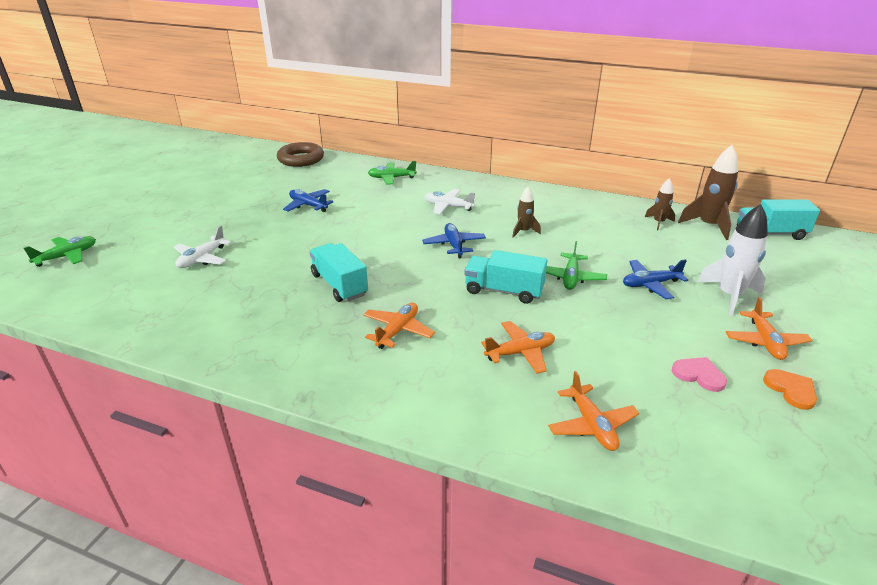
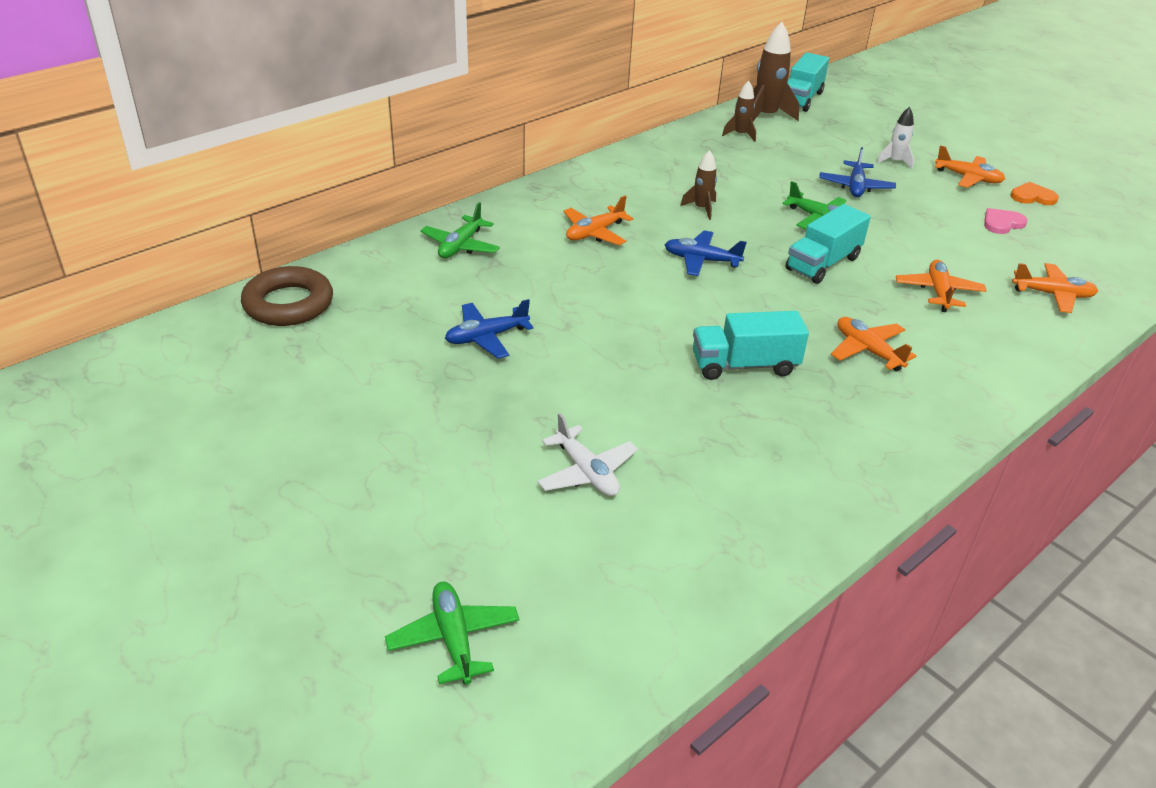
camera: 65 degrees left, 5 degrees up
(448, 207) = (594, 233): white plane -> orange plane
(729, 296) = (895, 162): white rocket -> white rocket, size x0.57

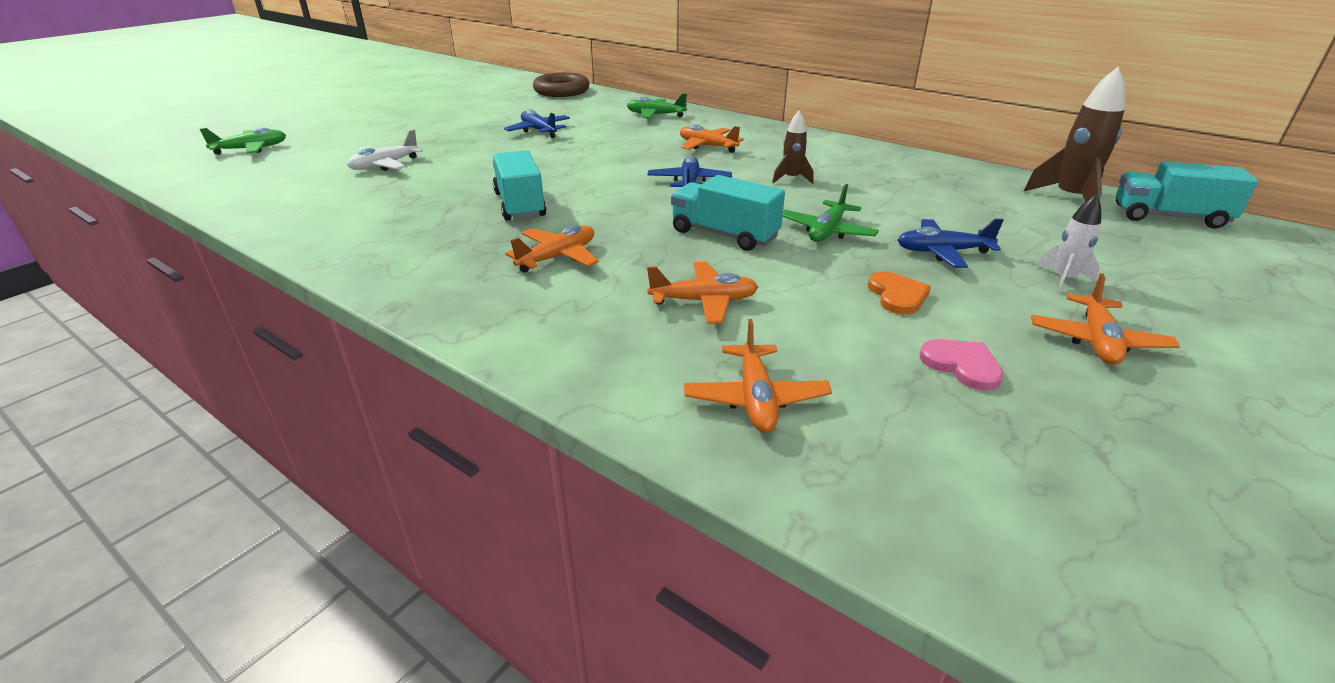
camera: 80 degrees right, 5 degrees down
(740, 135) = (993, 188): brown rocket -> none
(1032, 197) = (1114, 408): orange heart -> orange heart (897, 295)

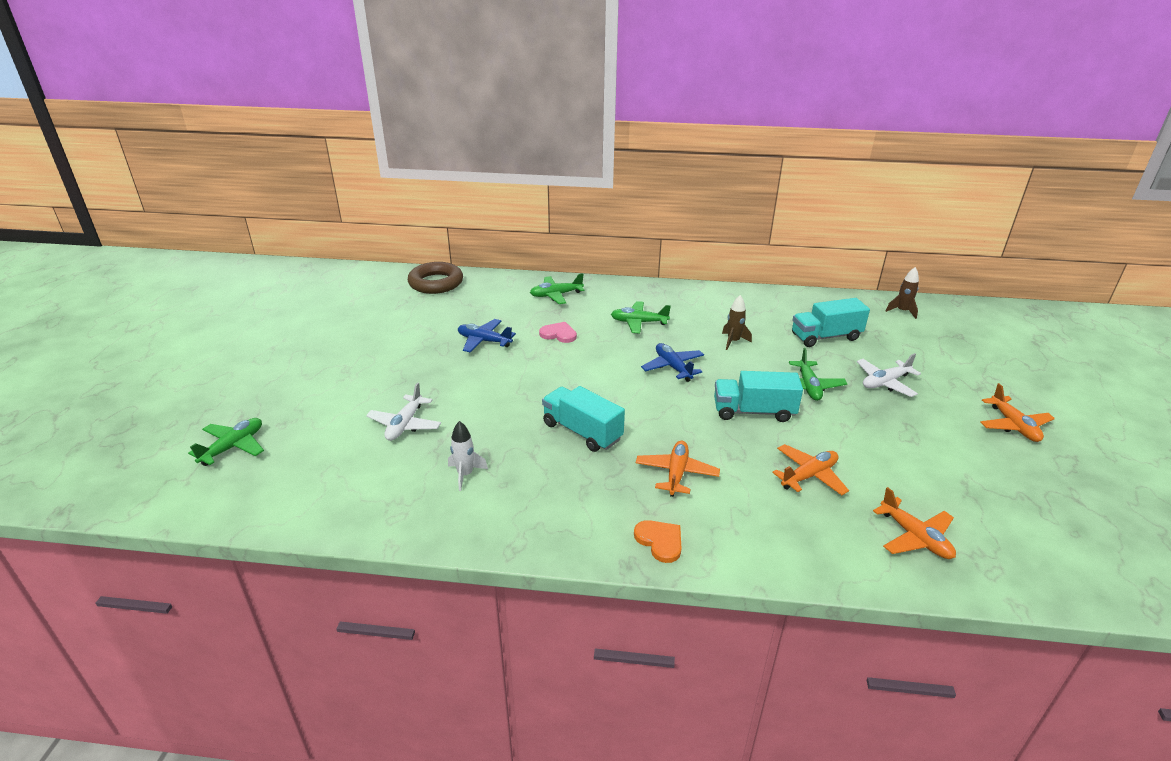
camera: 30 degrees left, 0 degrees up
(707, 146) = (638, 322): orange plane -> green plane
(897, 295) = (899, 428): orange heart -> orange heart (660, 541)
(942, 252) = (885, 383): blue plane -> white plane
(962, 365) = (977, 469): pink heart -> pink heart (558, 334)
(1063, 279) = (960, 384): white rocket -> white rocket (465, 474)
(1070, 199) = (902, 311): brown rocket -> brown rocket, size x0.57
(1169, 217) = (960, 312): turquoise truck -> turquoise truck (825, 337)

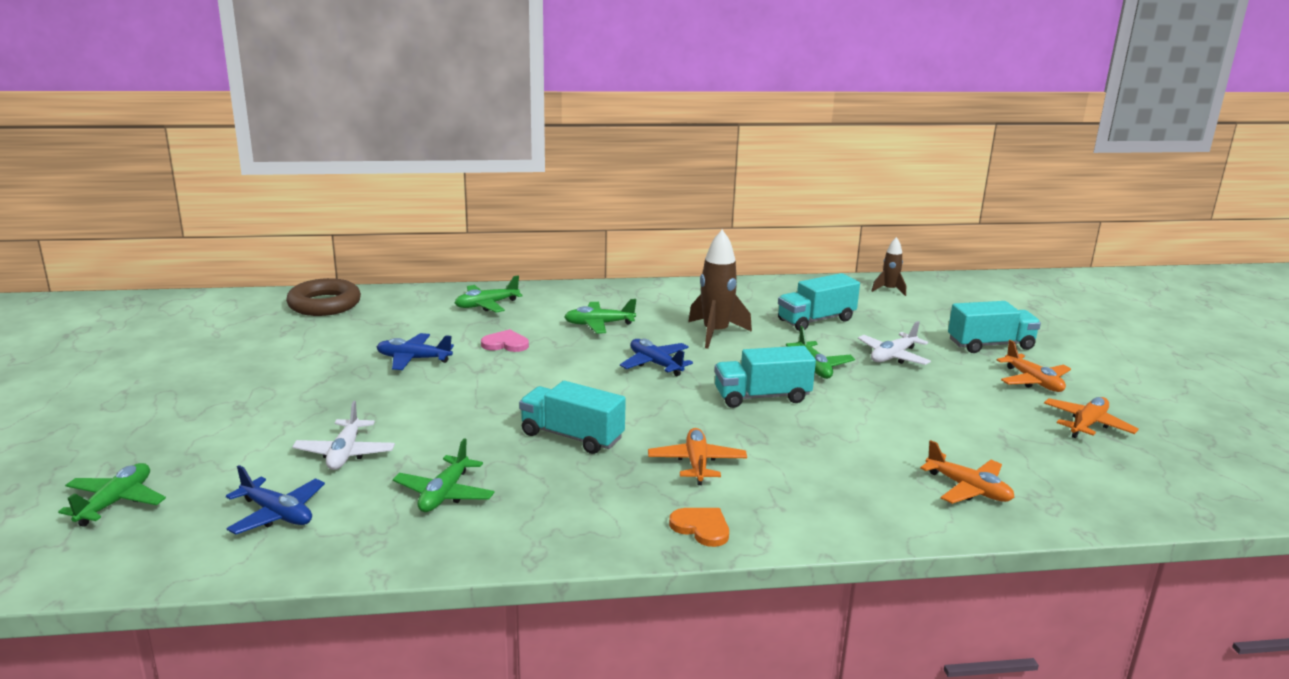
camera: 15 degrees left, 10 degrees down
(338, 475) = (277, 514): none -> blue plane
(465, 474) = (444, 494): white rocket -> green plane
(733, 341) = (715, 333): brown rocket -> brown rocket, size x1.75
(809, 476) = (842, 449): orange plane -> orange plane (1087, 424)
(982, 380) = (990, 345): none -> turquoise truck

